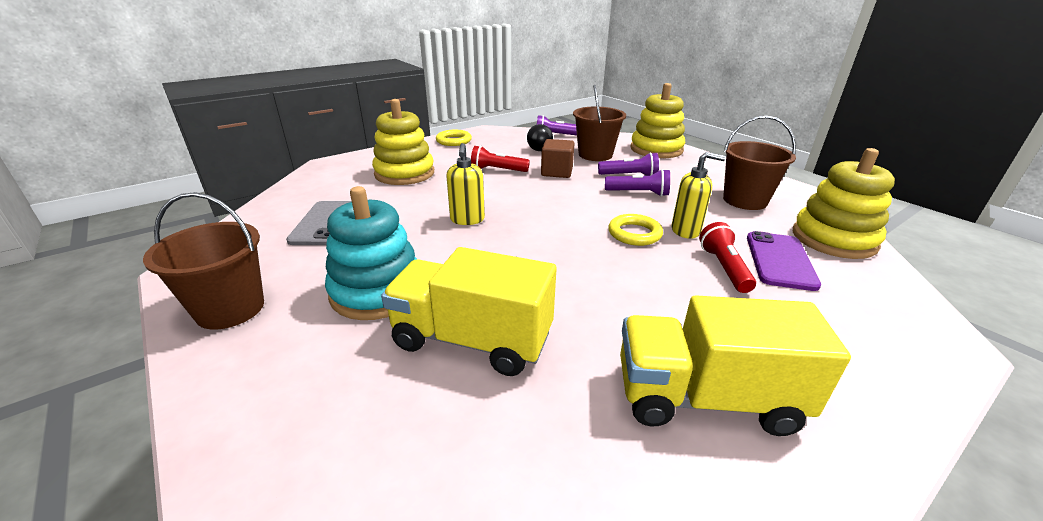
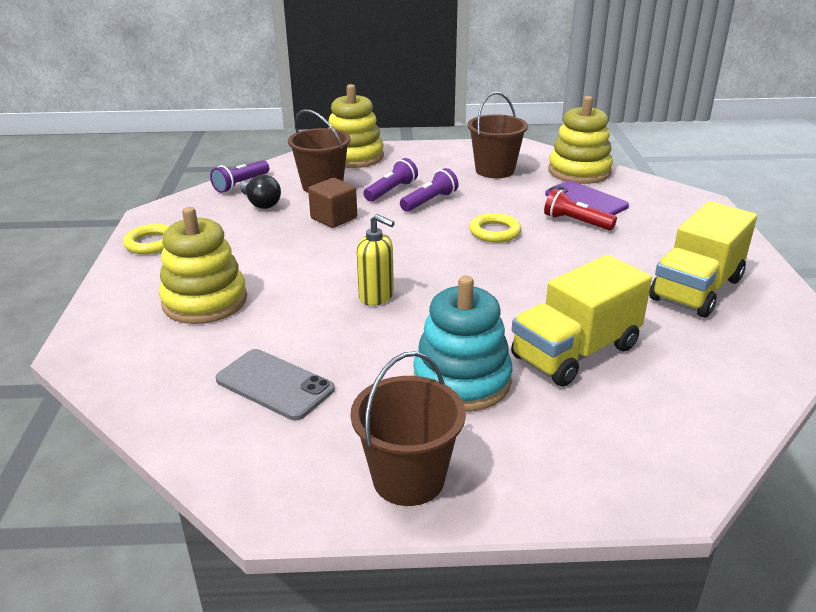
camera: 55 degrees left, 0 degrees up
(497, 170) = (282, 245): red flashlight -> none
(686, 231) = (513, 211): yellow soap dispenser -> none

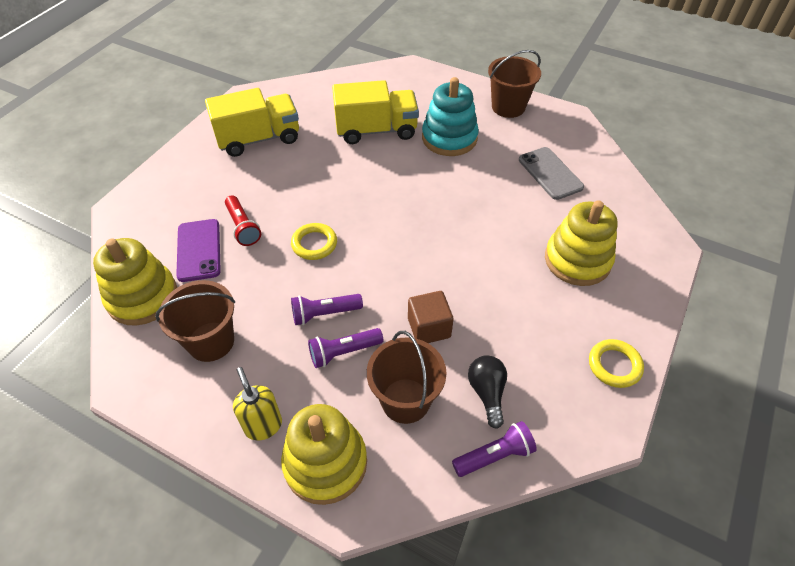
camera: 150 degrees left, 20 degrees up
(377, 297) = (454, 214): yellow soap dispenser -> yellow soap dispenser (263, 425)

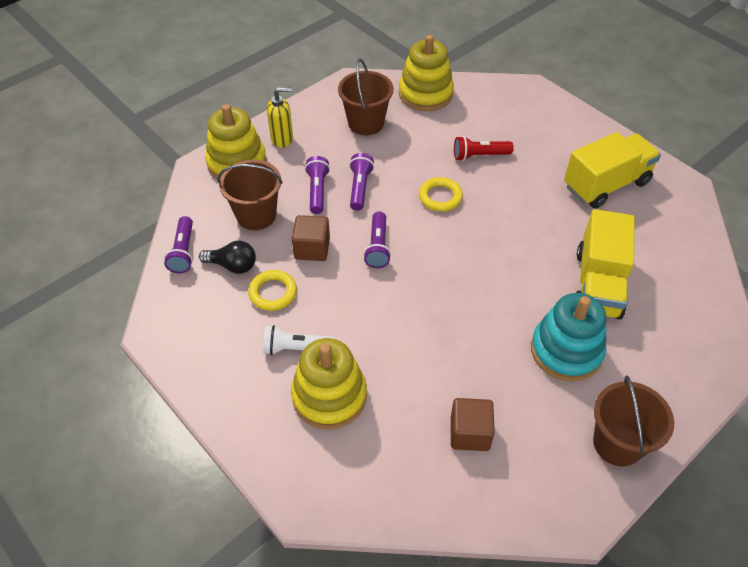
camera: 110 degrees right, 0 degrees up
(199, 250) = (462, 127): purple phone -> none
(259, 139) = (606, 184): yellow truck -> yellow truck turned 120 degrees counterclockwise
(401, 274) = (378, 247): none -> purple flashlight
(549, 299) = (296, 348): none -> white flashlight
(550, 173) = (470, 433): grey phone -> brown cube
(614, 365) = (203, 366): yellow ring -> yellow ring (273, 293)

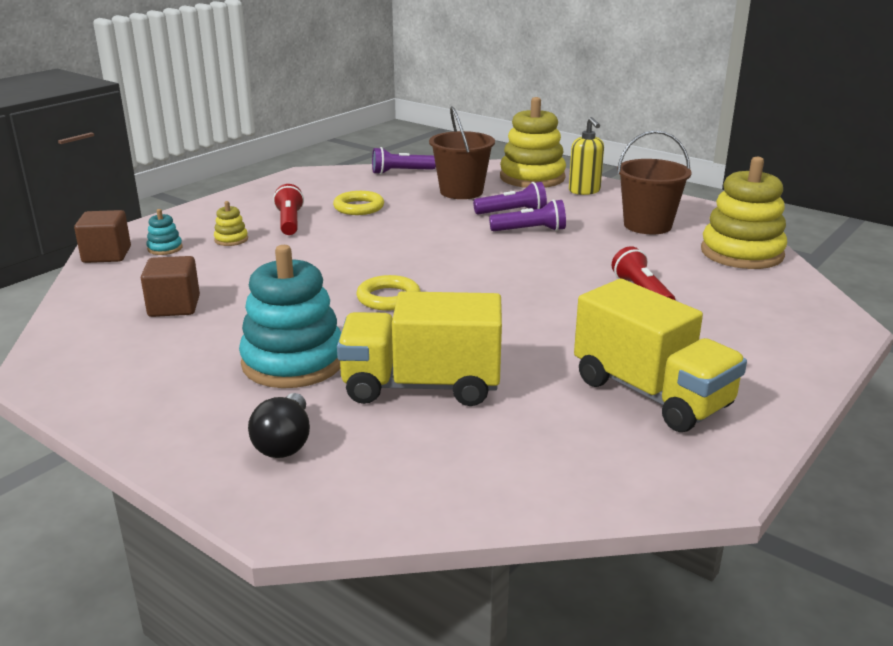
camera: 80 degrees right, 25 degrees down
(232, 265) = (389, 190): black light bulb -> black light bulb (285, 442)
(296, 348) = (289, 222): white flashlight -> red flashlight
(312, 248) = (424, 217): brown cube -> brown cube (107, 255)
(329, 396) = (231, 240): yellow stacking toy -> yellow stacking toy, size x0.43
(338, 452) = (165, 248): none -> turquoise stacking toy
(378, 247) = (439, 246): purple flashlight -> none
(440, 197) = (541, 273): yellow ring -> yellow ring (388, 298)
(617, 443) = (139, 400): brown bucket -> none

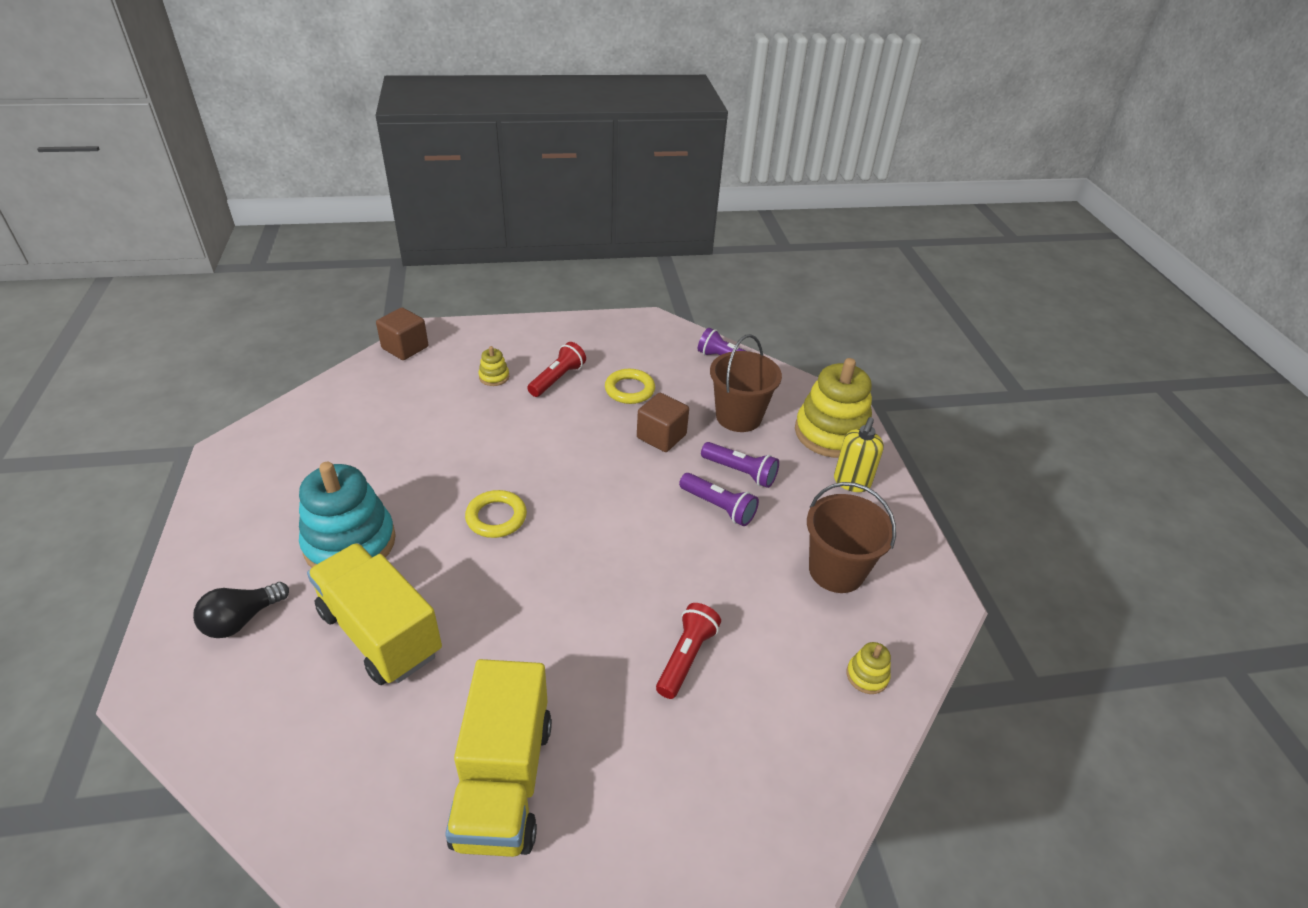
camera: 40 degrees right, 15 degrees up
(165, 248) = (444, 361): turquoise stacking toy -> none
(174, 306) = (368, 431): brown cube -> brown cube (661, 436)
(741, 253) = (867, 676): yellow stacking toy -> yellow stacking toy, size x0.43

